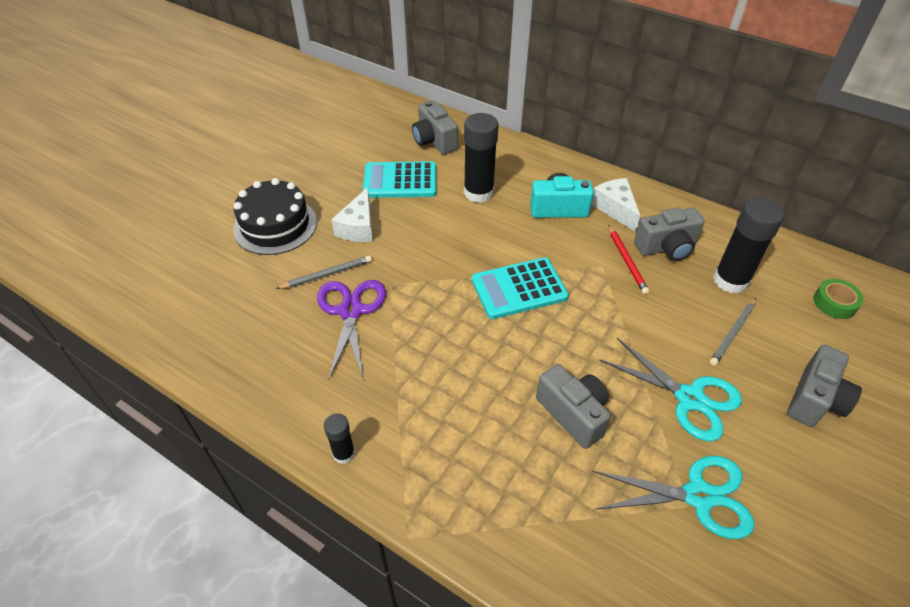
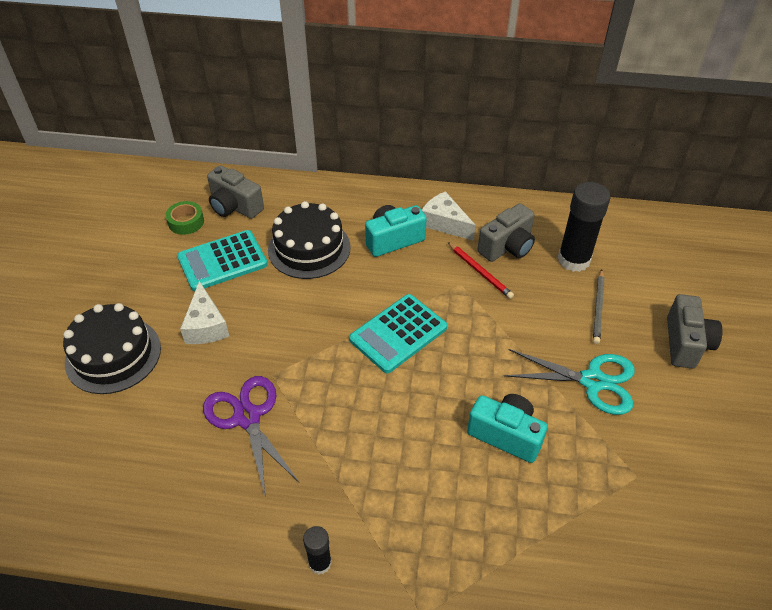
camera: 25 degrees left, 0 degrees up
(327, 274) = (200, 388): grey pencil -> none
(478, 192) = (309, 248): black glue stick -> black cake
(573, 413) = (506, 435): grey camera -> turquoise camera
(698, 496) = (639, 465): turquoise scissors -> none
(834, 303) = (662, 251): green tape -> green tape (186, 222)

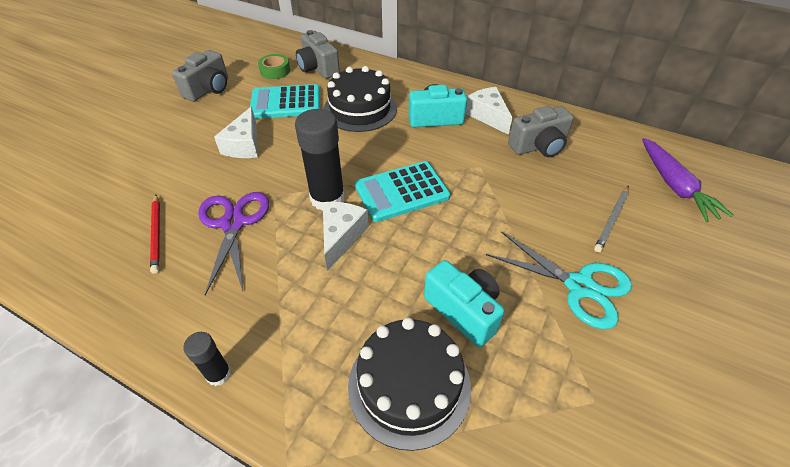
camera: 20 degrees right, 0 degrees up
(113, 355) = (162, 148): black cake -> black cake (409, 385)
(362, 398) = (341, 236): none -> white cheese
(480, 272) = (503, 160): red pencil -> red pencil (157, 234)
(574, 260) = (602, 172): black glue stick -> black glue stick (327, 198)
(640, 258) = (674, 186): none -> purple carrot
(686, 343) = (702, 278): grey camera -> grey camera (209, 89)

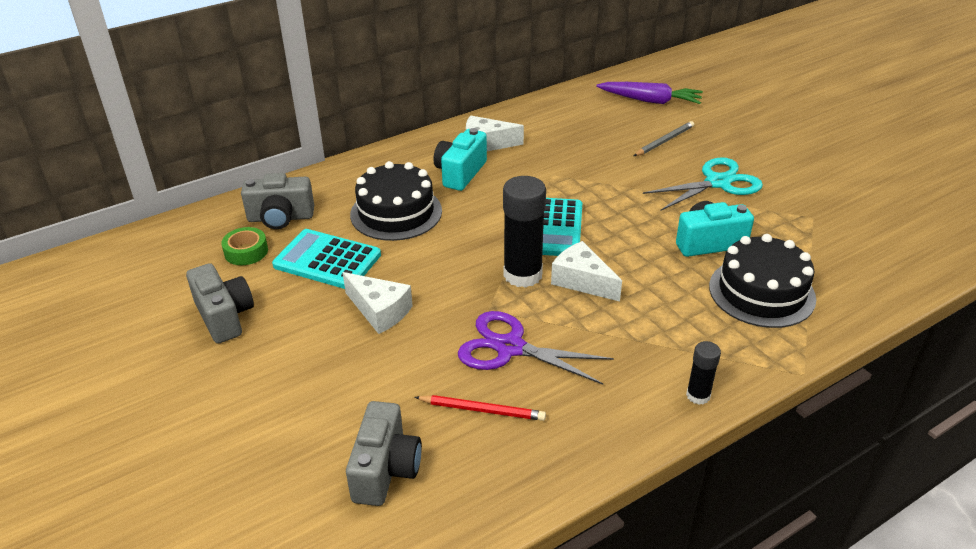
camera: 60 degrees left, 10 degrees down
(286, 103) = (327, 260): turquoise calculator -> turquoise calculator turned 90 degrees clockwise
(538, 146) = (554, 136): grey camera -> grey camera (386, 470)
(612, 220) = (664, 141): grey pencil -> grey pencil turned 105 degrees counterclockwise

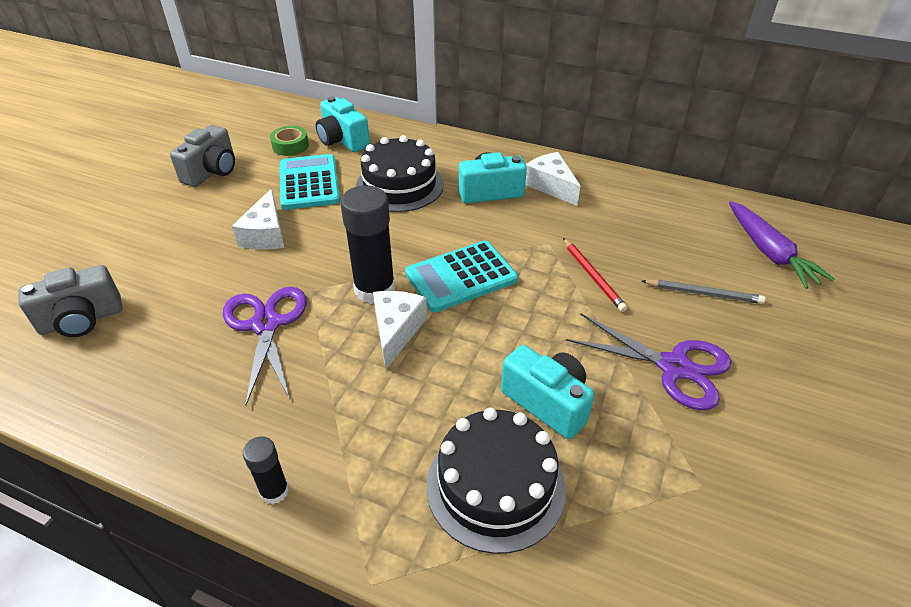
camera: 55 degrees right, 5 degrees up
(280, 218) = (342, 140): grey camera -> turquoise camera
(482, 410) = (175, 342): red pencil -> red pencil (593, 276)
(718, 182) = (674, 367): turquoise scissors -> purple scissors

